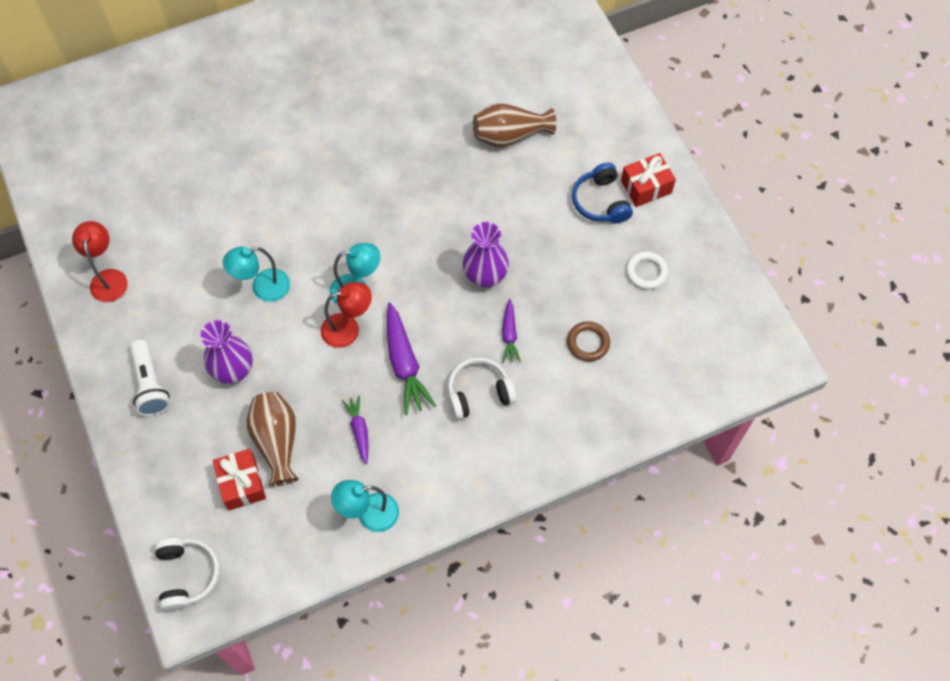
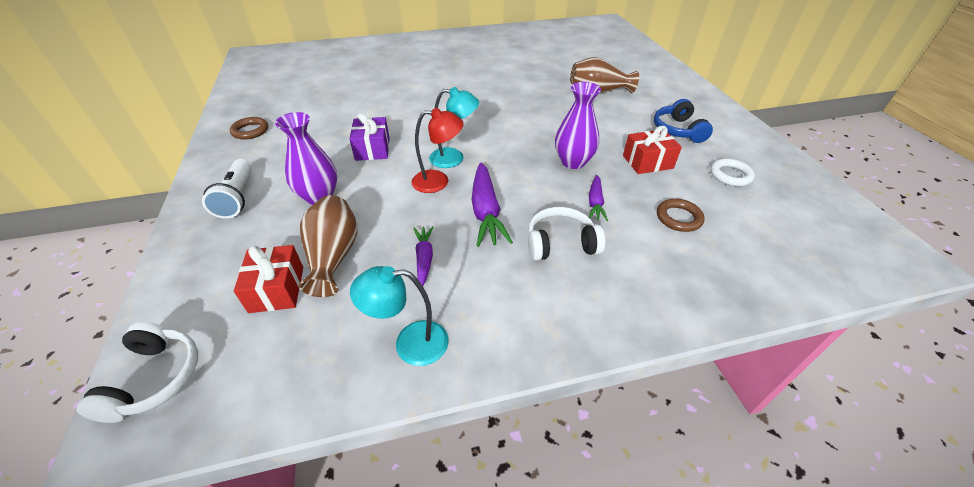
camera: 10 degrees right, 20 degrees down
(108, 278) = (250, 131): red lamp -> brown ring
(263, 288) = (372, 149): turquoise lamp -> purple gift
(646, 187) = (717, 126): red gift -> red gift (647, 162)

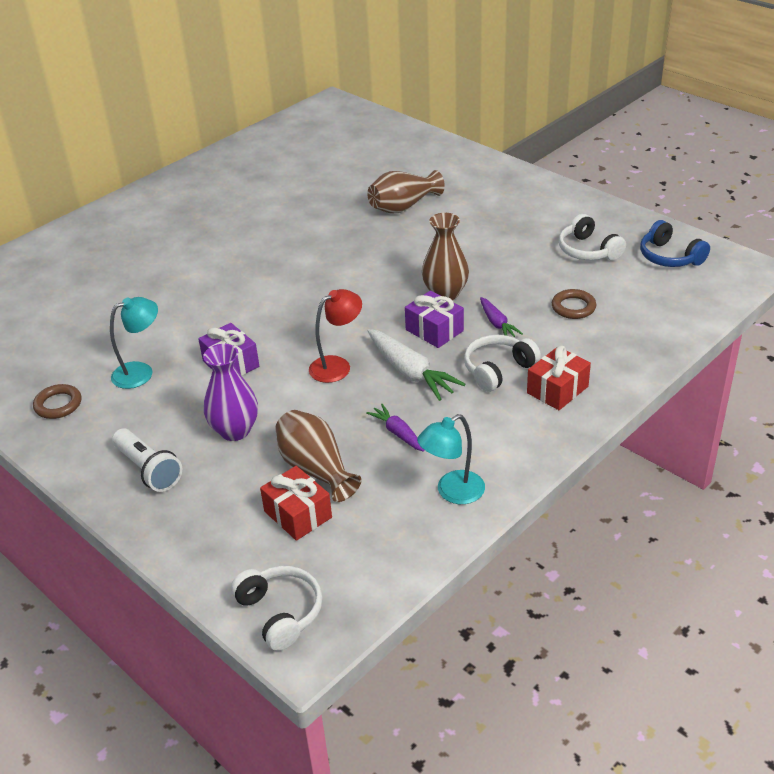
camera: 30 degrees left, 5 degrees down
(454, 158) = (328, 337): turquoise lamp -> turquoise lamp (141, 372)
(486, 211) = (410, 372): purple carrot -> white carrot
(537, 186) = (434, 330): none -> purple gift
(573, 162) = (445, 293): purple vase -> brown vase
(647, 162) = (511, 266): red gift -> red gift (557, 390)
(678, 130) = (513, 222): blue headphones -> blue headphones (669, 257)
(730, 175) = (588, 250): white ring -> white headphones

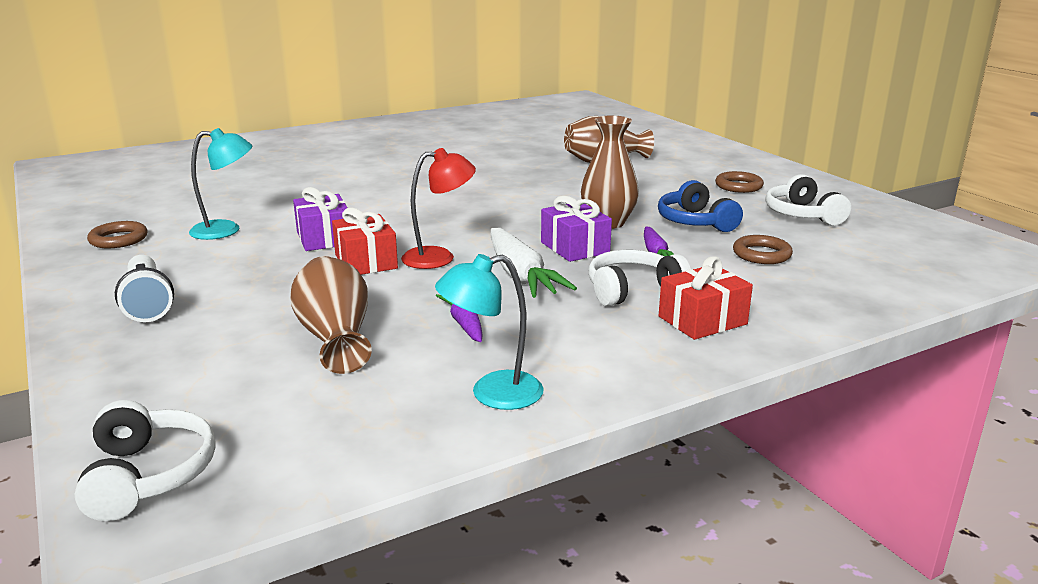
camera: 15 degrees right, 15 degrees down
(235, 430) = (275, 289): purple vase -> none
(298, 514) = (273, 375): red gift -> red gift (366, 262)
(527, 221) = (738, 186): none -> brown ring
(669, 257) = (908, 233): blue headphones -> blue headphones (695, 222)

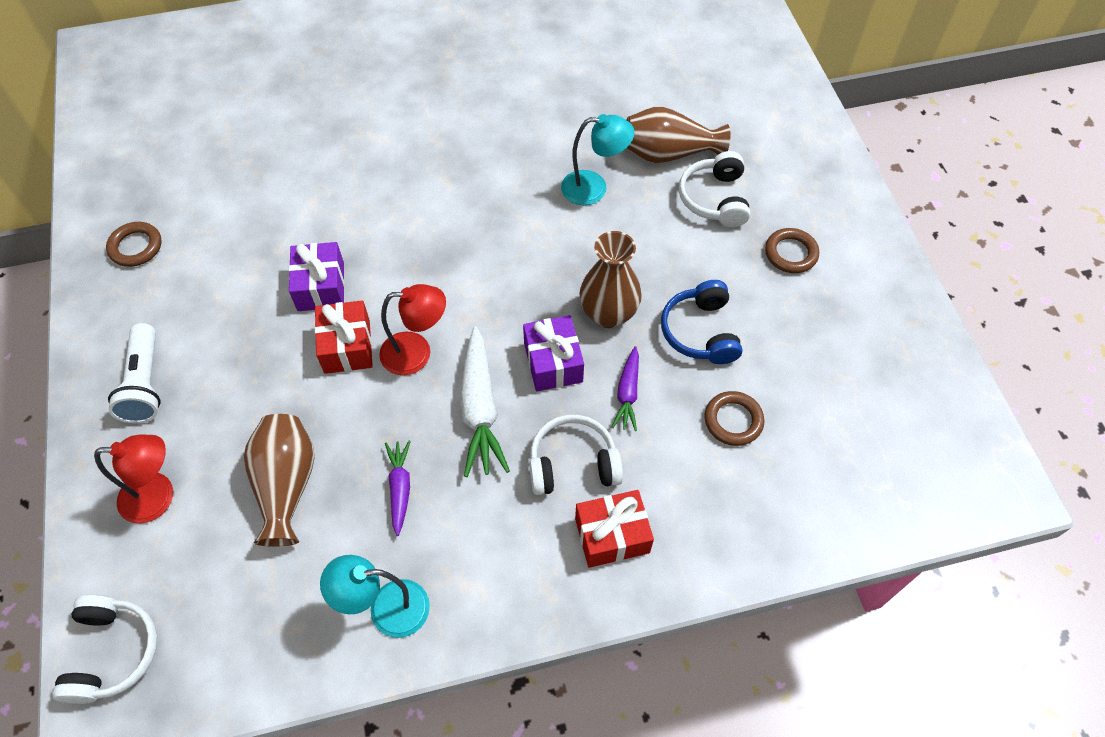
camera: 15 degrees right, 35 degrees up
(182, 363) = (158, 497): none -> red lamp
(226, 230) = (234, 247): turquoise lamp -> turquoise lamp (594, 188)
(802, 215) = (824, 341): white headphones -> white headphones (714, 199)

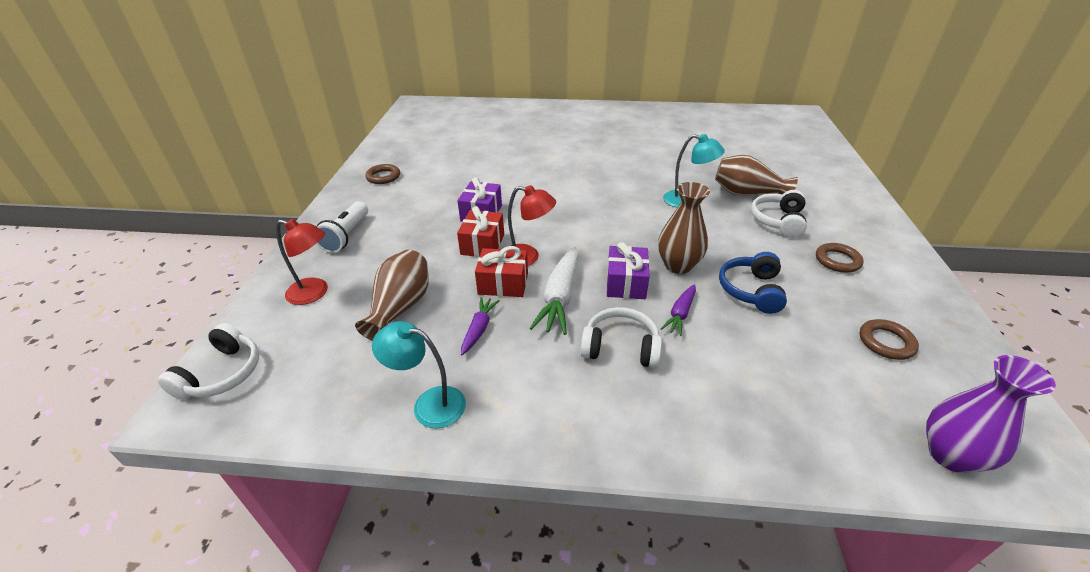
camera: 20 degrees right, 20 degrees down
(612, 535) = (638, 405): red gift -> red gift (503, 283)
(733, 420) = (769, 352): brown ring -> brown ring (886, 342)
(911, 497) = (950, 455): none -> purple vase

